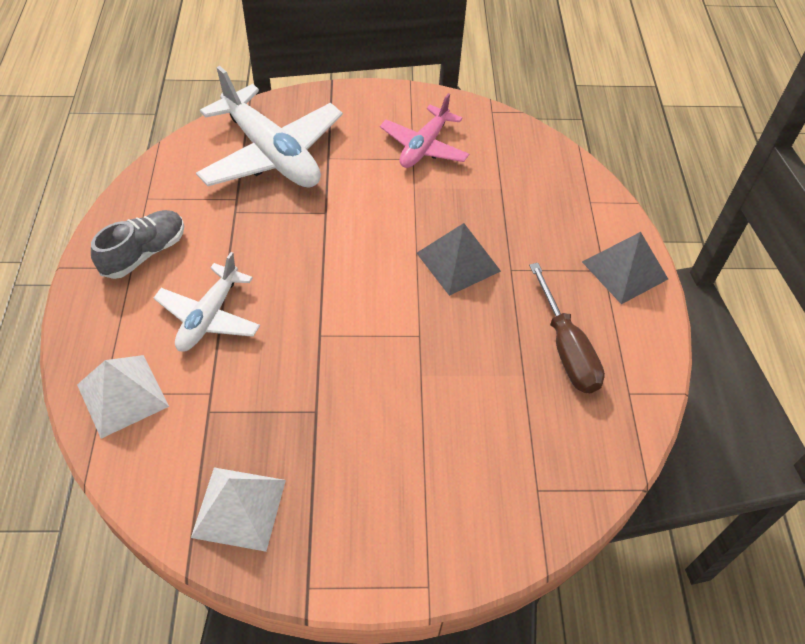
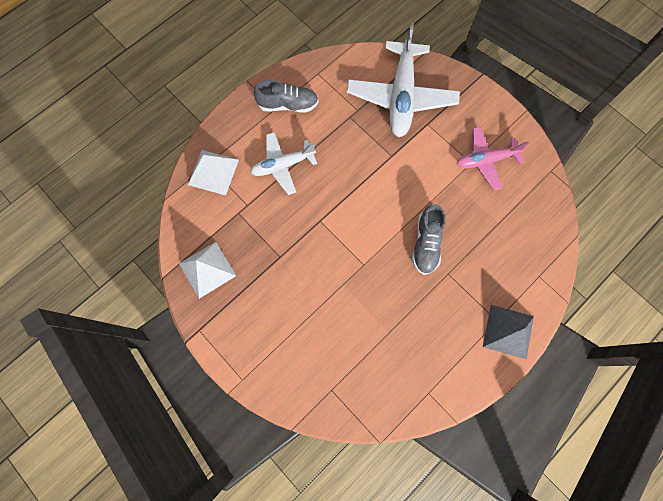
camera: 50 degrees right, 20 degrees up
(458, 262) = (426, 244): grey pyramid -> grey shoe
(566, 348) = (425, 341): brown screwdriver -> none

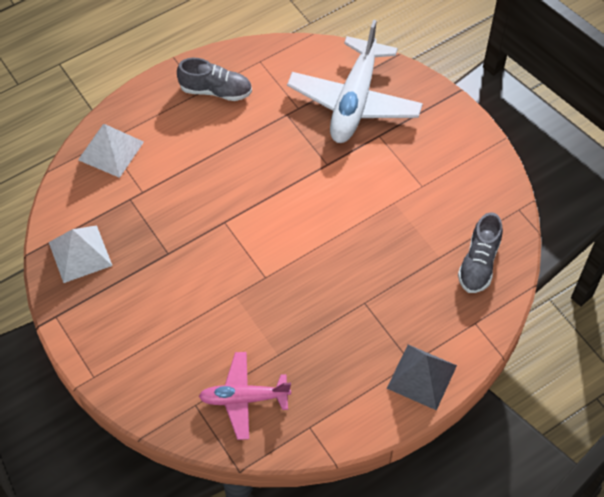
camera: 10 degrees right, 15 degrees down
(283, 165) = (194, 155): white plane -> none
(426, 244) = (345, 266): grey shoe -> grey shoe (479, 263)
(485, 160) = (440, 186): pink plane -> pink plane (244, 398)

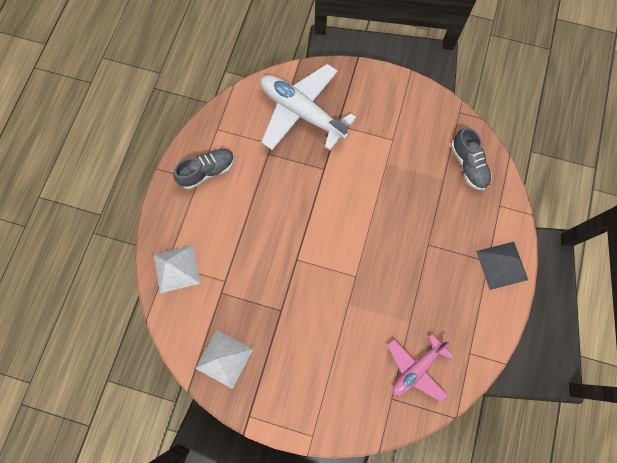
camera: 40 degrees left, 15 degrees up
(354, 101) = (302, 112): white plane -> white plane turned 150 degrees clockwise

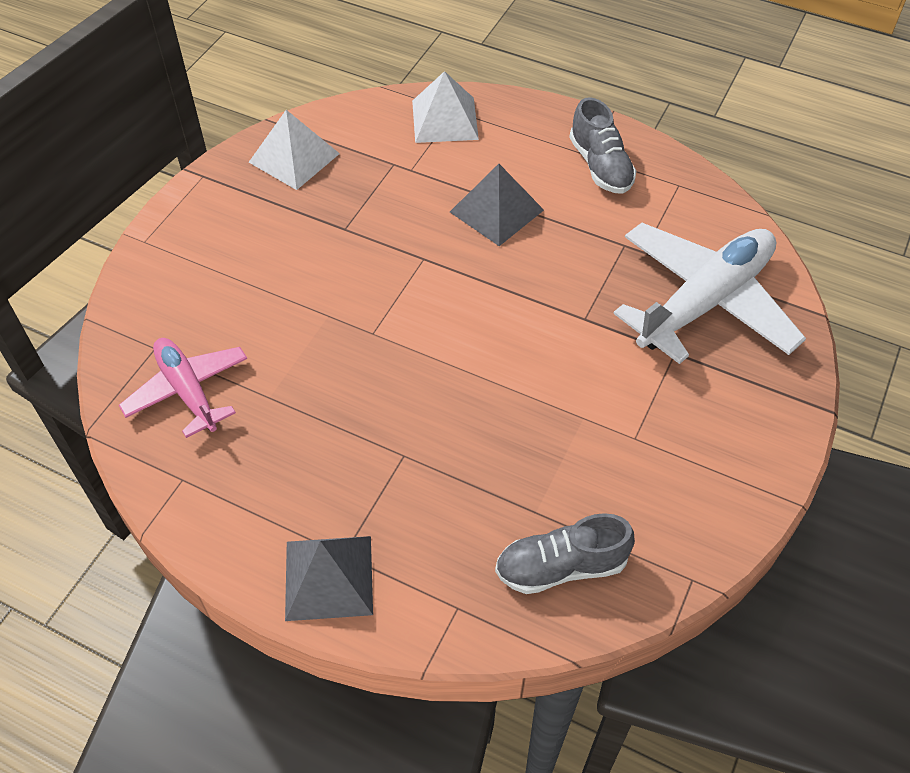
camera: 100 degrees right, 20 degrees down
(252, 225) = (496, 210): none -> grey pyramid

